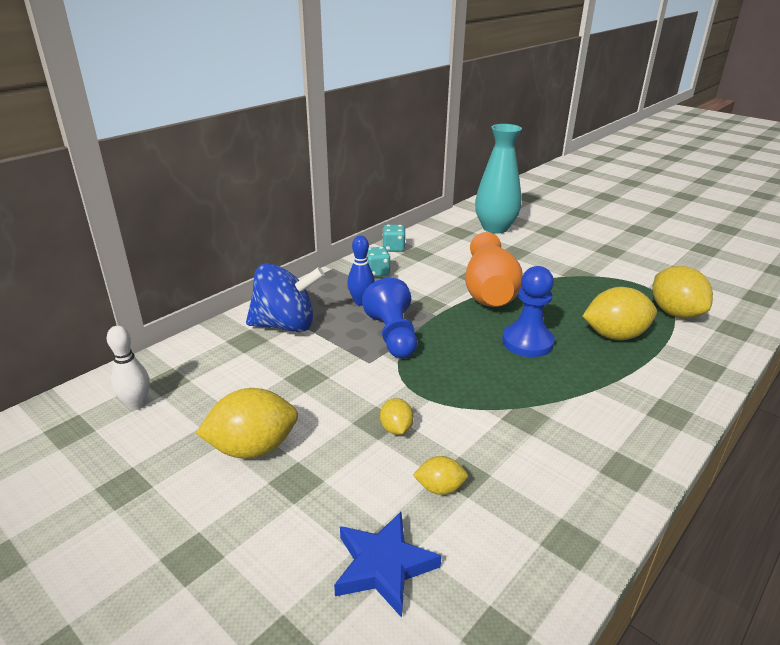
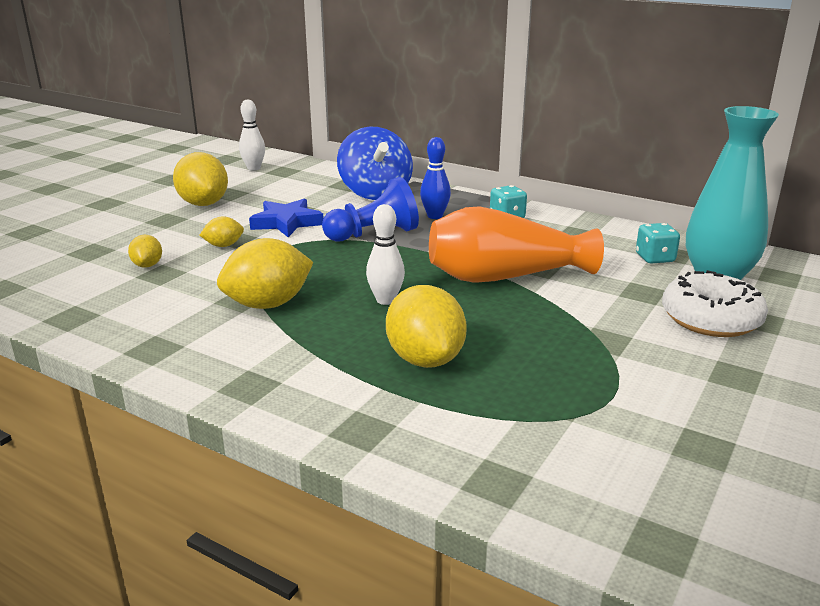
camera: 80 degrees right, 5 degrees down
(383, 566) = (76, 252): blue star -> blue star (286, 223)
(393, 248) = (579, 220): turquoise dice -> turquoise dice (655, 258)
(527, 342) = (385, 300): blue pawn -> white bowling pin
(549, 242) = (710, 319): none -> white donut
(675, 313) = (523, 420): yellow lemon -> yellow lemon (268, 304)

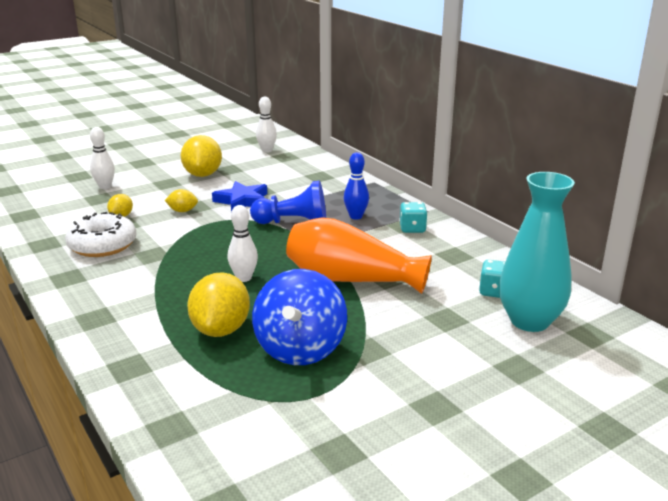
camera: 25 degrees right, 0 degrees up
(84, 237) = (105, 186): none -> white bowling pin
(268, 304) = (165, 262): yellow lemon -> none
(375, 193) = (332, 188): blue spinning top -> blue spinning top (300, 349)
(710, 319) = (475, 355): white donut -> white donut (102, 245)

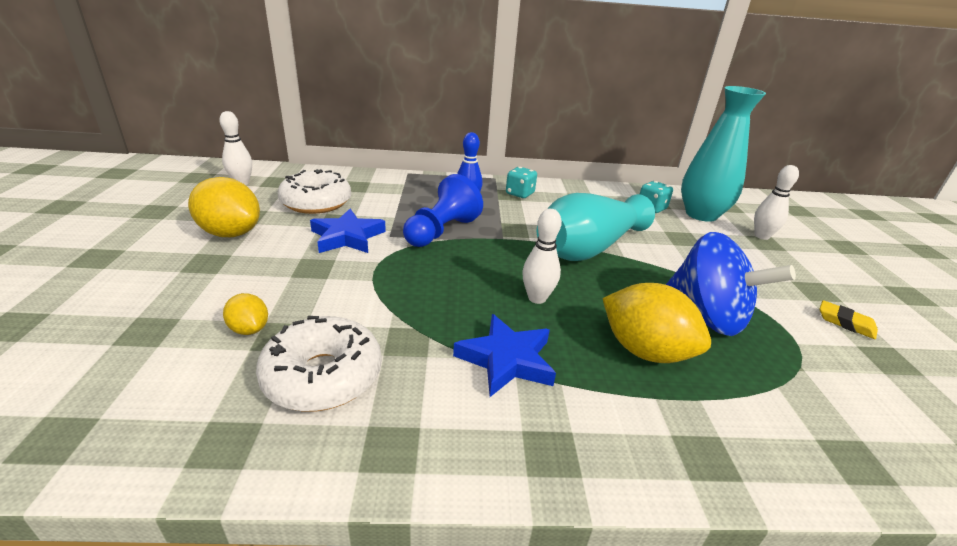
camera: 60 degrees left, 5 degrees up
(105, 186) = (114, 312): white bowling pin -> white bowling pin (761, 236)
(162, 286) = (506, 360): none -> blue star
(182, 211) = (312, 279): yellow lemon -> none
(274, 177) = (316, 202): none -> white donut
(351, 279) = (588, 248): orange vase -> turquoise vase
(382, 425) = (845, 323): none -> yellow eraser

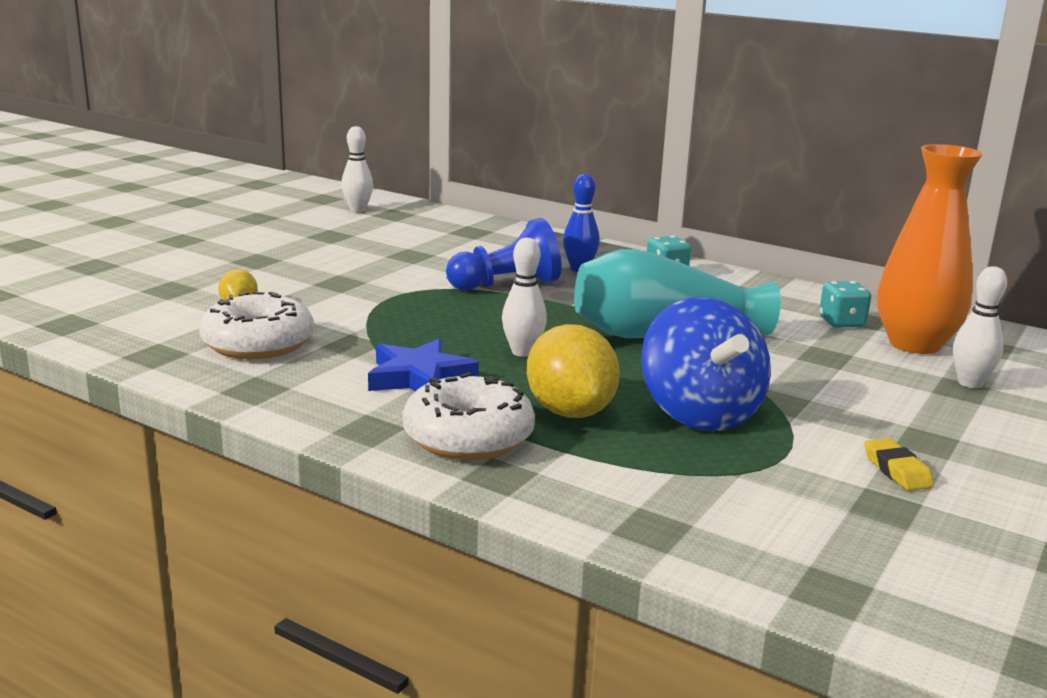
camera: 35 degrees right, 10 degrees down
(231, 233) = (300, 245): yellow lemon -> none
(316, 202) = (409, 238): white donut -> white donut (468, 437)
(347, 237) = (401, 269): blue star -> none
(701, 214) = (914, 344): turquoise vase -> orange vase

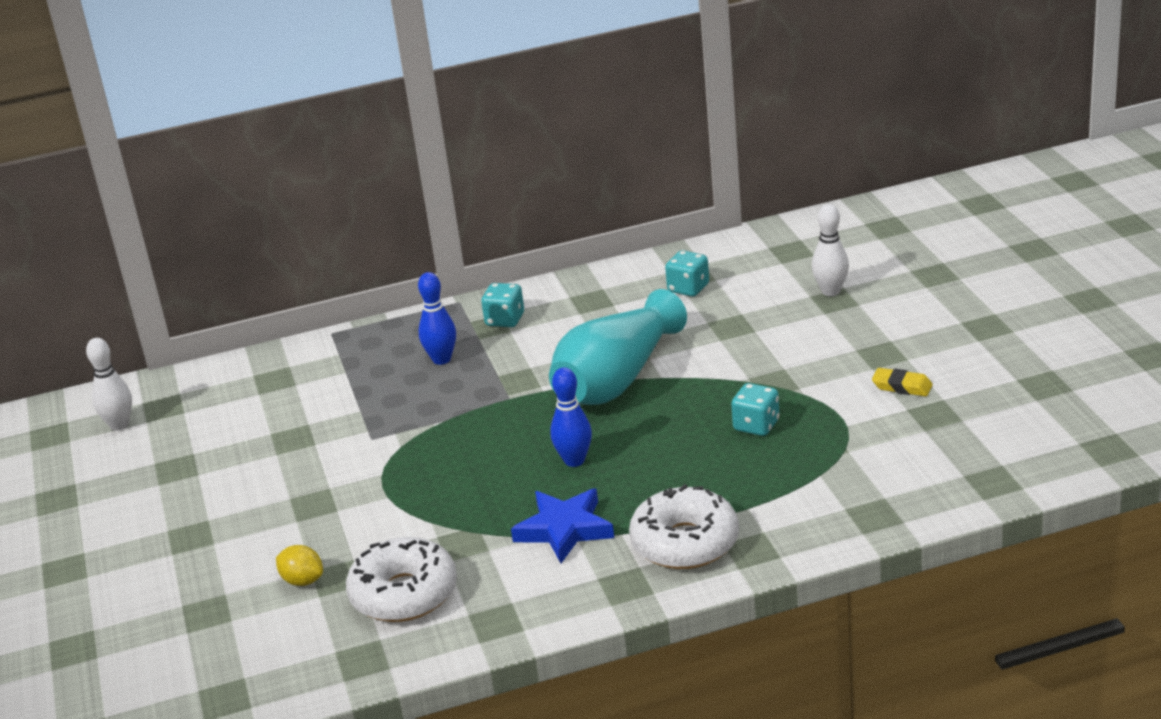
camera: 45 degrees left, 10 degrees up
(506, 285) = (430, 413): blue pawn -> none
(523, 352) = (574, 460): white bowling pin -> blue bowling pin
(570, 411) = (694, 480): yellow lemon -> none
(699, 414) = (756, 425): blue spinning top -> turquoise dice
(914, 344) = (755, 278): orange vase -> none

